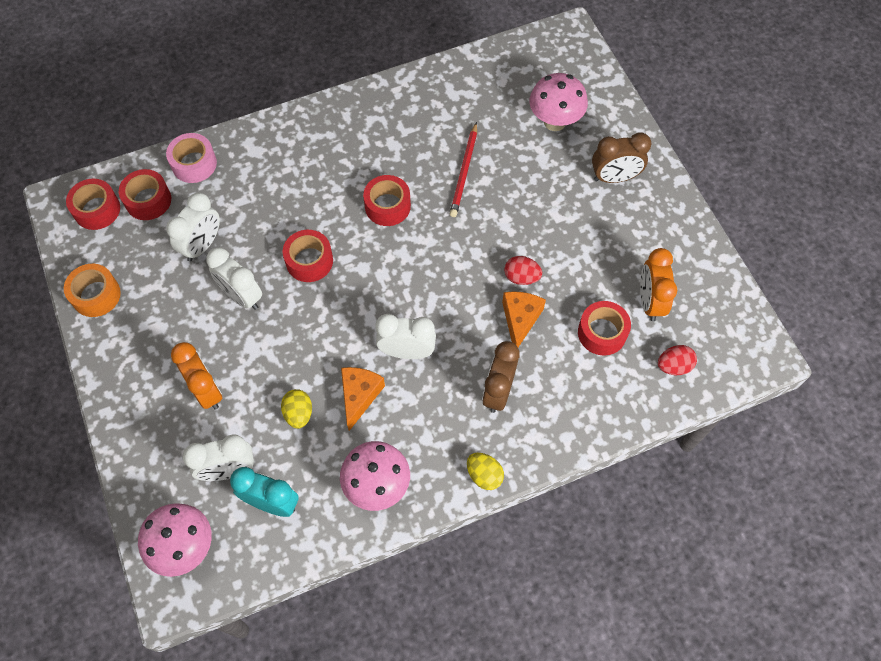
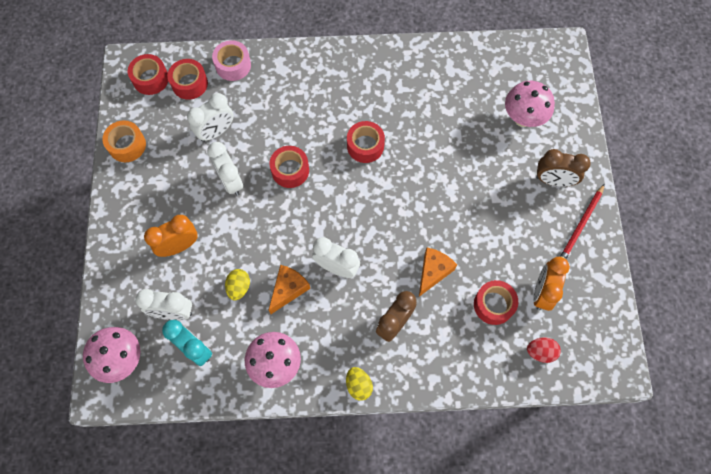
camera: 20 degrees right, 5 degrees up
(206, 390) = (179, 246): orange clock -> orange clock turned 105 degrees counterclockwise
(464, 172) = (435, 137): red pencil -> red pencil (581, 224)
(521, 277) = (447, 238): red egg -> none

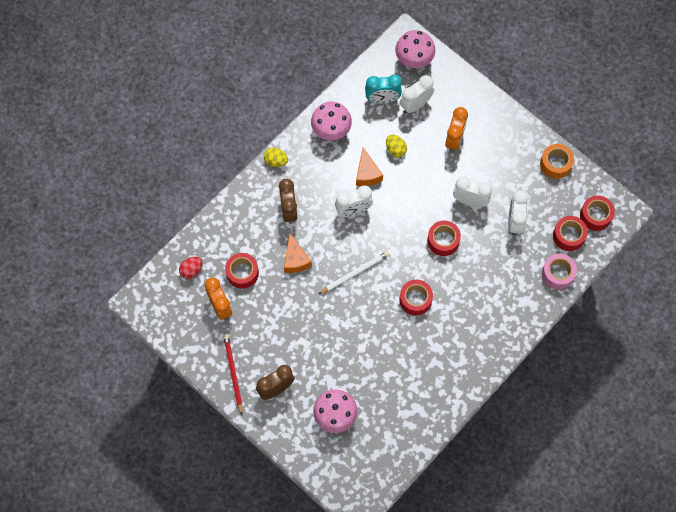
camera: 135 degrees right, 0 degrees up
(393, 212) = (354, 273): none -> white pencil

